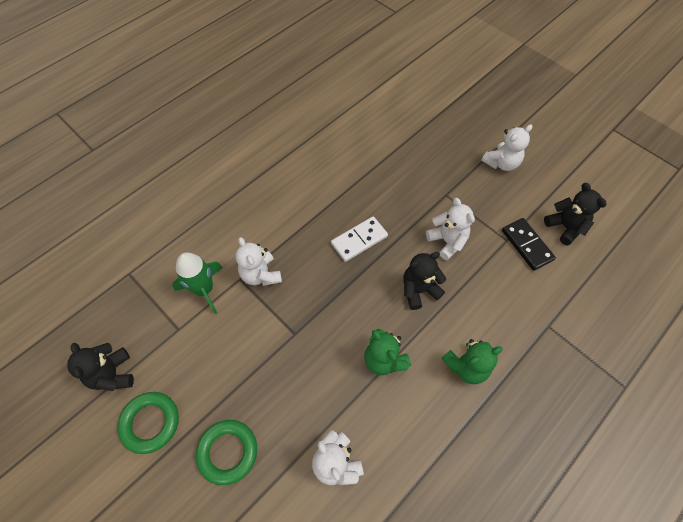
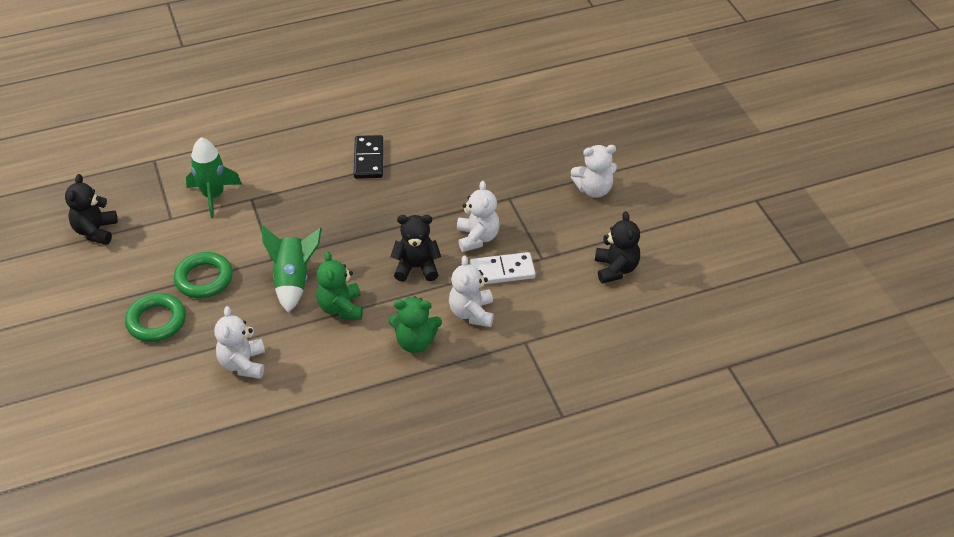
camera: 25 degrees right, 15 degrees down
(150, 423) = (106, 277): green ring -> green ring (204, 279)
(261, 274) = (273, 202): white teddy bear -> white teddy bear (472, 313)
(326, 349) = (293, 280): none -> green rocket
(359, 240) = (388, 207): white domino -> white domino (502, 271)
(527, 245) = (560, 270): black domino -> black domino (369, 159)

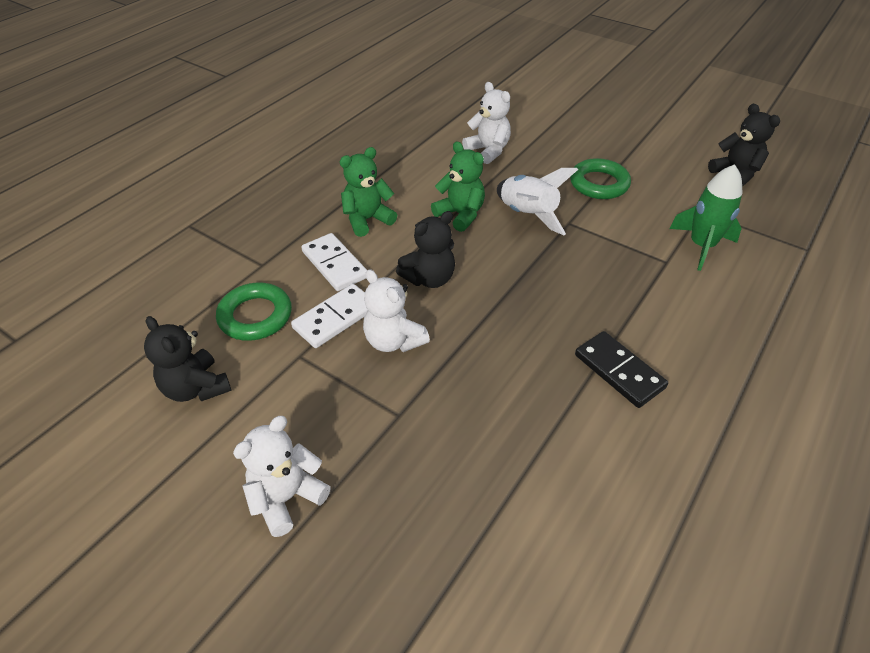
camera: 145 degrees right, 0 degrees up
(156, 321) = (587, 146): green ring -> green ring (255, 316)
(293, 280) = (527, 215): green rocket -> white rocket
(472, 313) = (335, 264): white teddy bear -> white domino

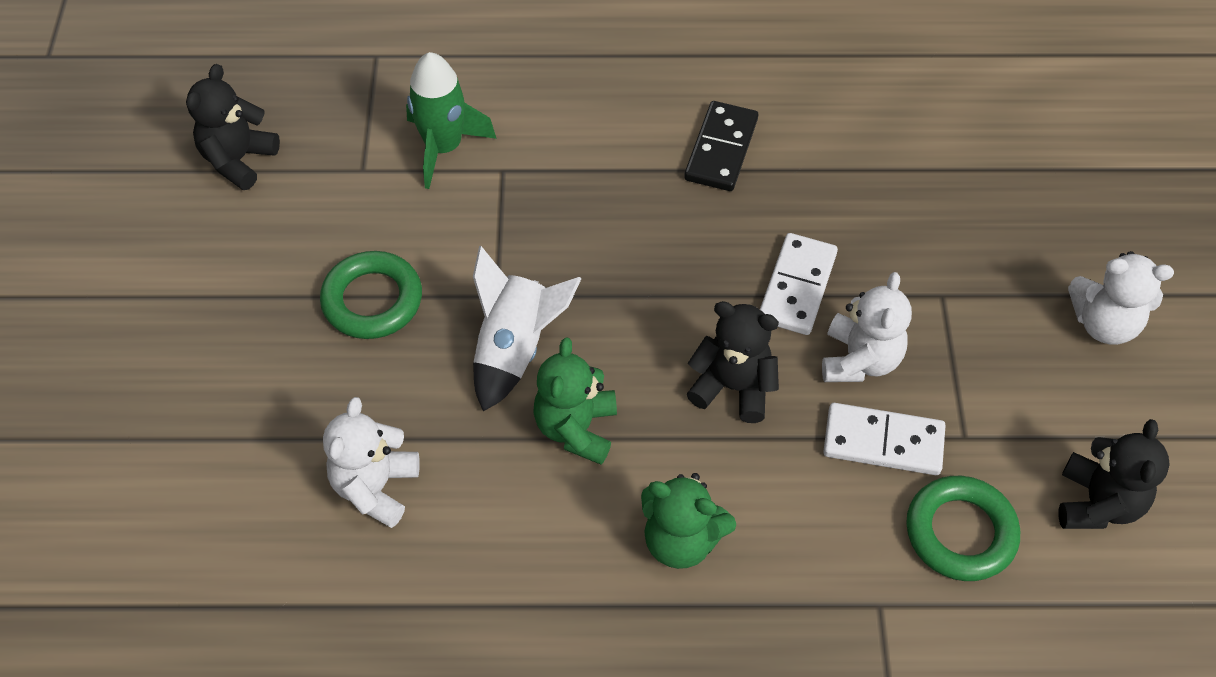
camera: 125 degrees left, 10 degrees up
(335, 264) = (801, 512): white domino -> white domino (797, 287)

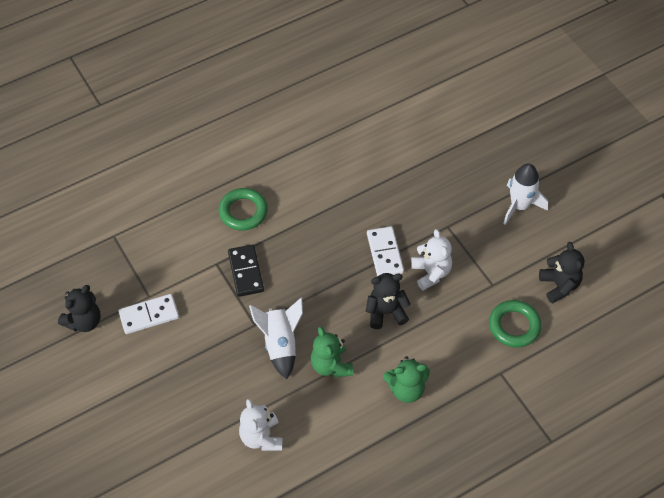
camera: 30 degrees left, 0 degrees up
(238, 160) = (84, 321): black teddy bear -> black teddy bear turned 135 degrees counterclockwise
(372, 300) = (199, 355): green ring -> green ring (243, 212)
(444, 148) = (181, 266): green rocket -> none
(721, 149) = (311, 204): black domino -> black domino (246, 272)
(883, 442) = (462, 304): white domino -> white domino (149, 315)
(1104, 323) = (519, 206): white teddy bear -> white rocket

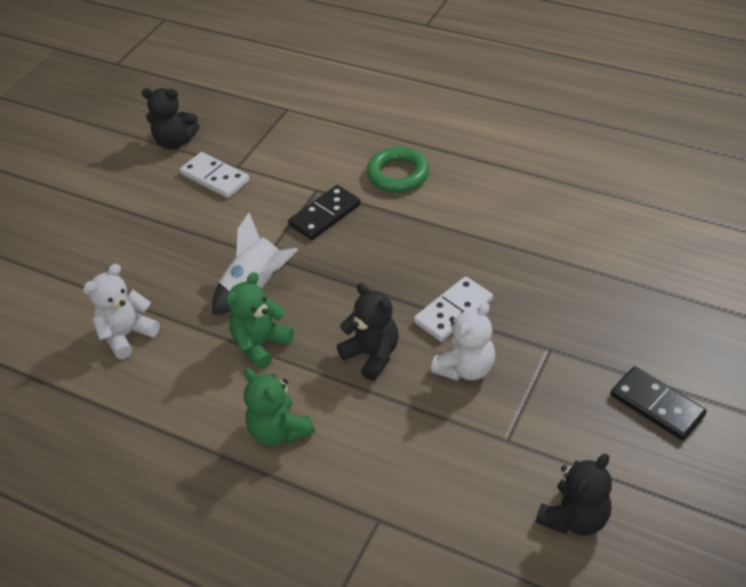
camera: 60 degrees right, 10 degrees down
(514, 326) = (463, 497): green ring -> none
(519, 206) = (656, 405): white rocket -> black domino

